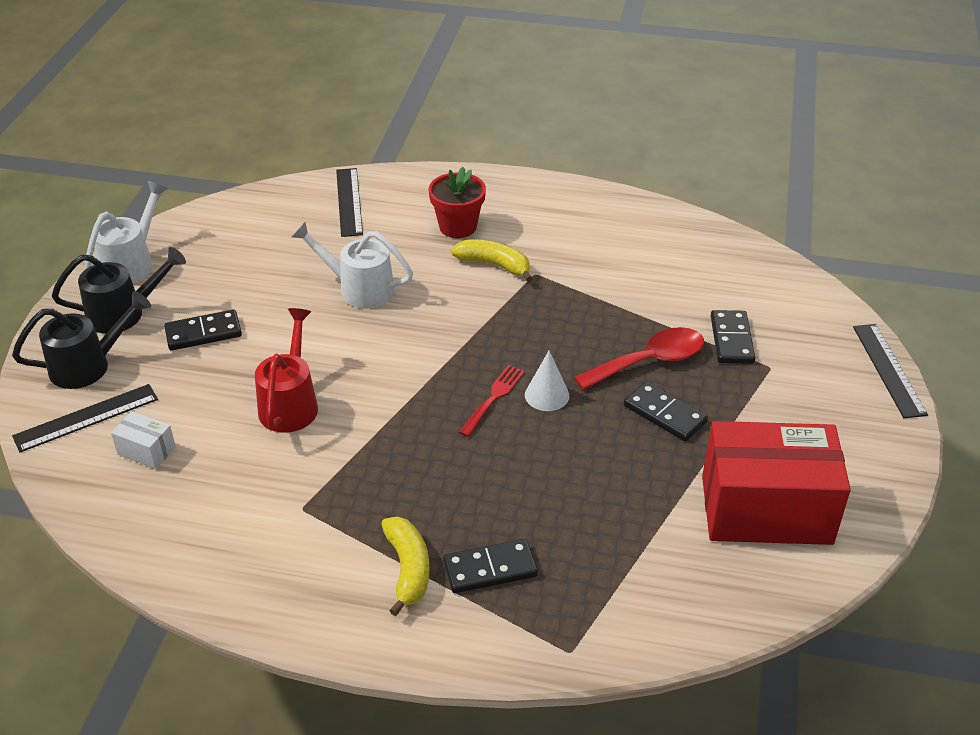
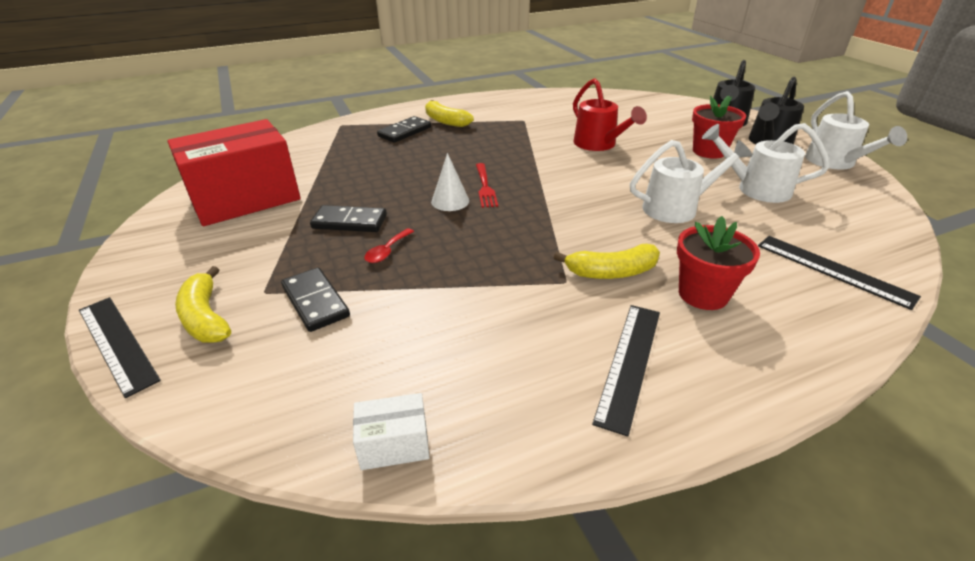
camera: 145 degrees right, 5 degrees down
(86, 417) = (678, 110): black ruler -> black ruler (630, 363)
(146, 451) = (628, 111): white box -> white box (394, 444)
(203, 333) = (709, 151): black domino -> red flower pot
(260, 274) = (755, 189): none -> white watering can
(649, 361) = (387, 251): red spoon -> red spoon, size x0.49
(820, 363) = (206, 318): none -> yellow banana

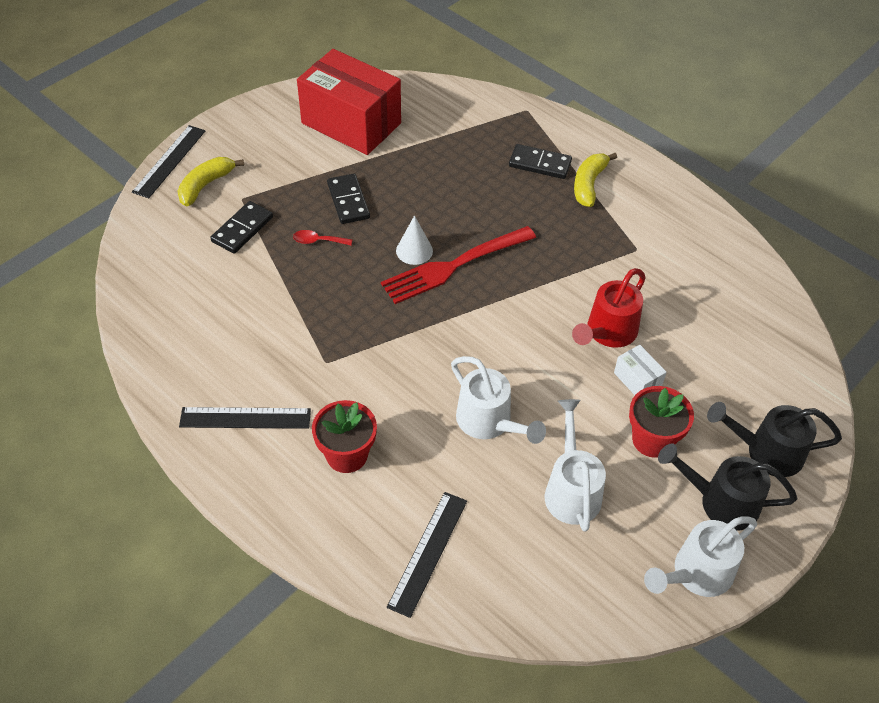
camera: 65 degrees right, 15 degrees up
(394, 444) = (138, 320): white box -> white box (637, 380)
(485, 187) = (453, 266): red fork -> red fork, size x1.85
(611, 272) = (352, 389): yellow banana -> none

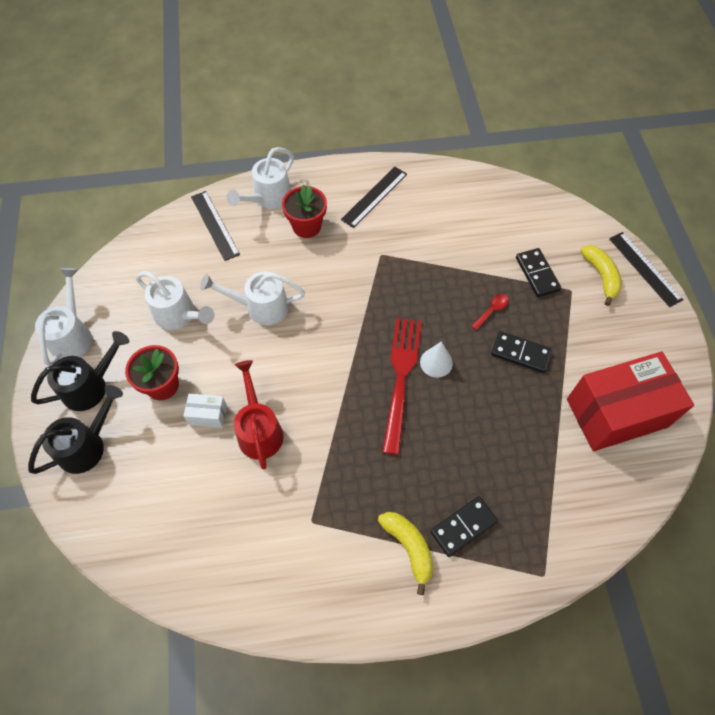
camera: 130 degrees right, 10 degrees up
(338, 526) = (268, 198): none -> white watering can

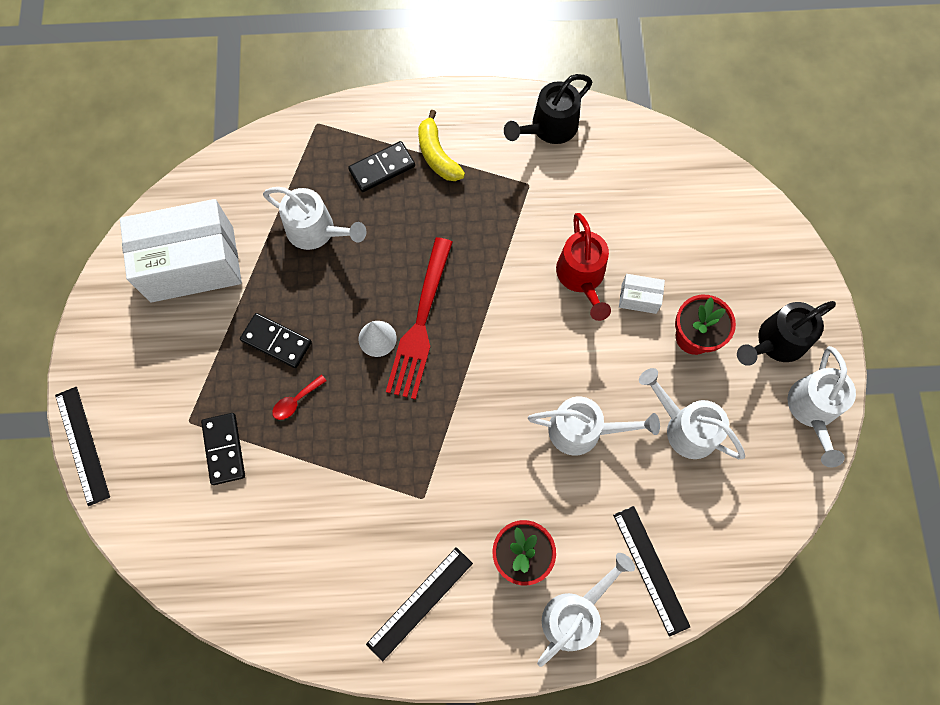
camera: 175 degrees left, 10 degrees up
(87, 445) = (765, 276): black watering can -> black watering can (548, 128)
(512, 453) = (317, 231): none -> white watering can
(601, 276) = (143, 438): yellow banana -> none
(617, 413) = (192, 264): red box -> white box

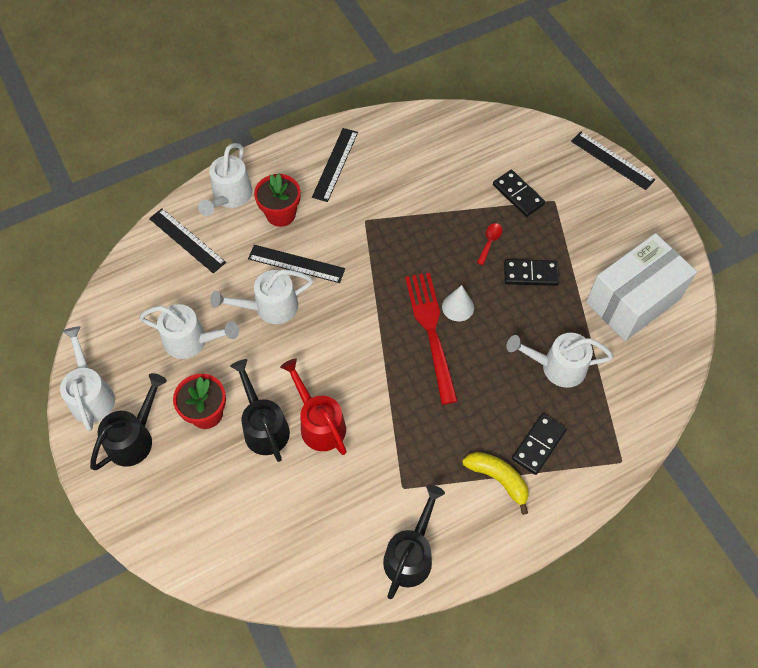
camera: 155 degrees right, 10 degrees down
(530, 474) = (296, 263): none -> black ruler
(639, 298) = (263, 426): white box -> black watering can

